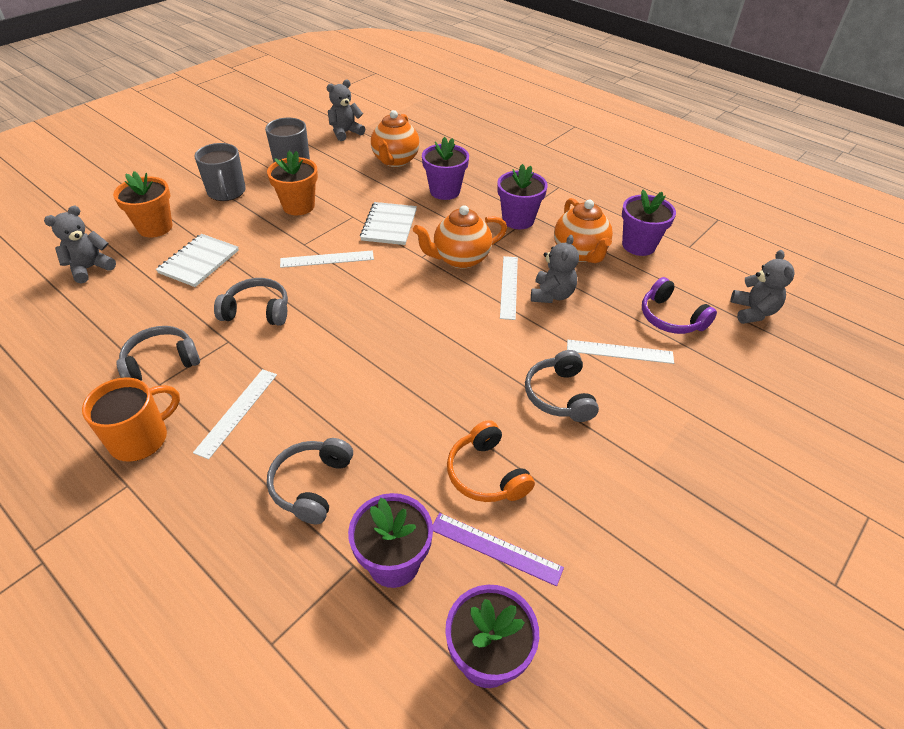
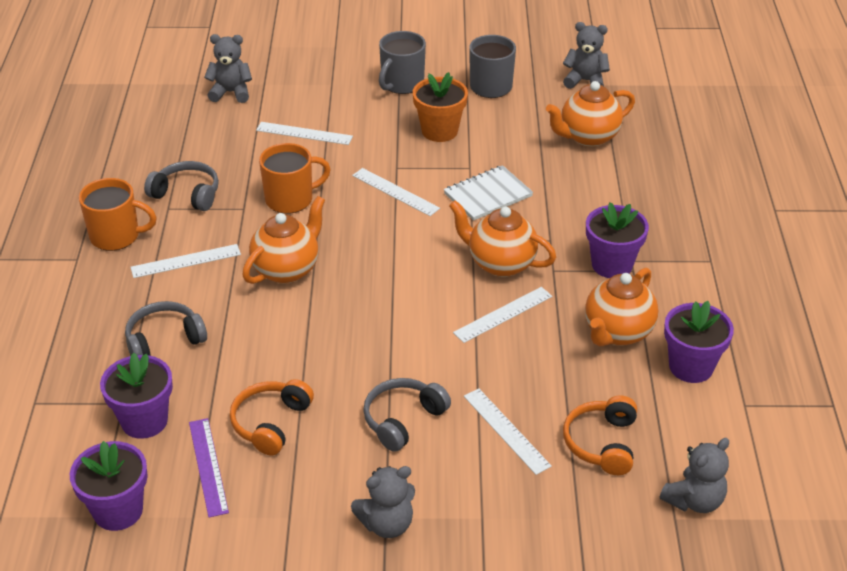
camera: 50 degrees right, 5 degrees down
(155, 227) = (311, 84): orange flower pot -> none
(199, 262) = (304, 133): white notebook -> white ruler
(257, 311) = (290, 199): grey headphones -> orange mug
(329, 359) = (287, 269): none -> orange teapot
(445, 191) = (587, 195): purple flower pot -> none
(552, 295) = (528, 347): grey teddy bear -> grey teddy bear (387, 524)
(670, 318) = (601, 443): purple headphones -> orange headphones

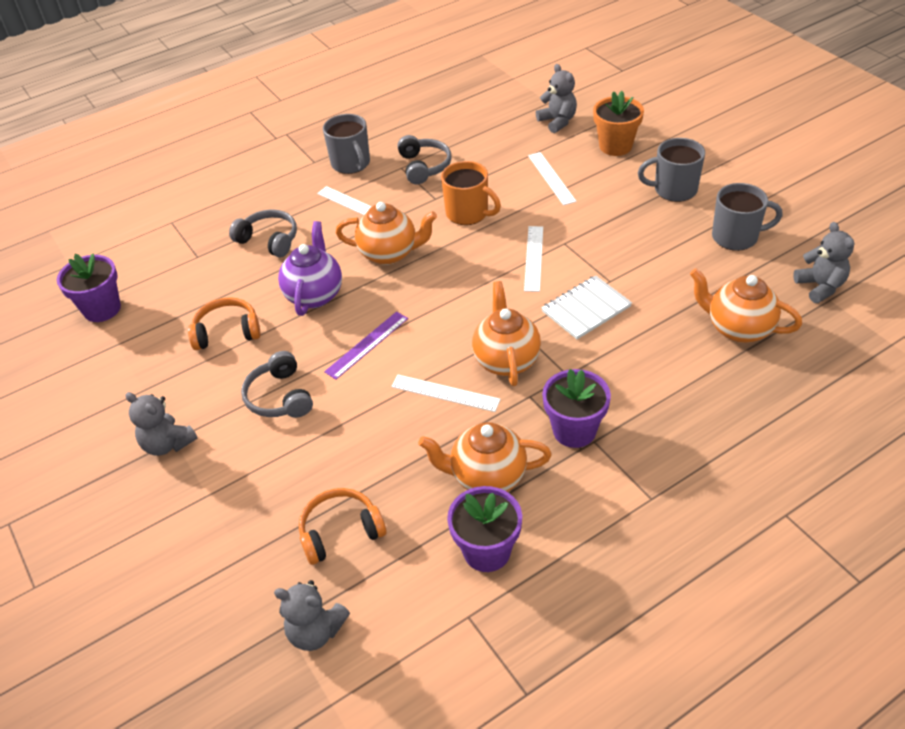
camera: 60 degrees right, 5 degrees up
(116, 236) = (351, 164): orange mug -> grey mug
(144, 421) = (187, 275): purple flower pot -> none
(208, 466) = (166, 326): purple ruler -> purple ruler (367, 345)
(287, 341) = (314, 295): none -> purple teapot
(403, 420) = (279, 397): grey headphones -> grey headphones turned 120 degrees counterclockwise
(439, 131) = (638, 241): orange flower pot -> orange flower pot (615, 146)
(488, 195) = (586, 309): white notebook -> white notebook turned 60 degrees counterclockwise
(506, 430) = (311, 462): white ruler -> none

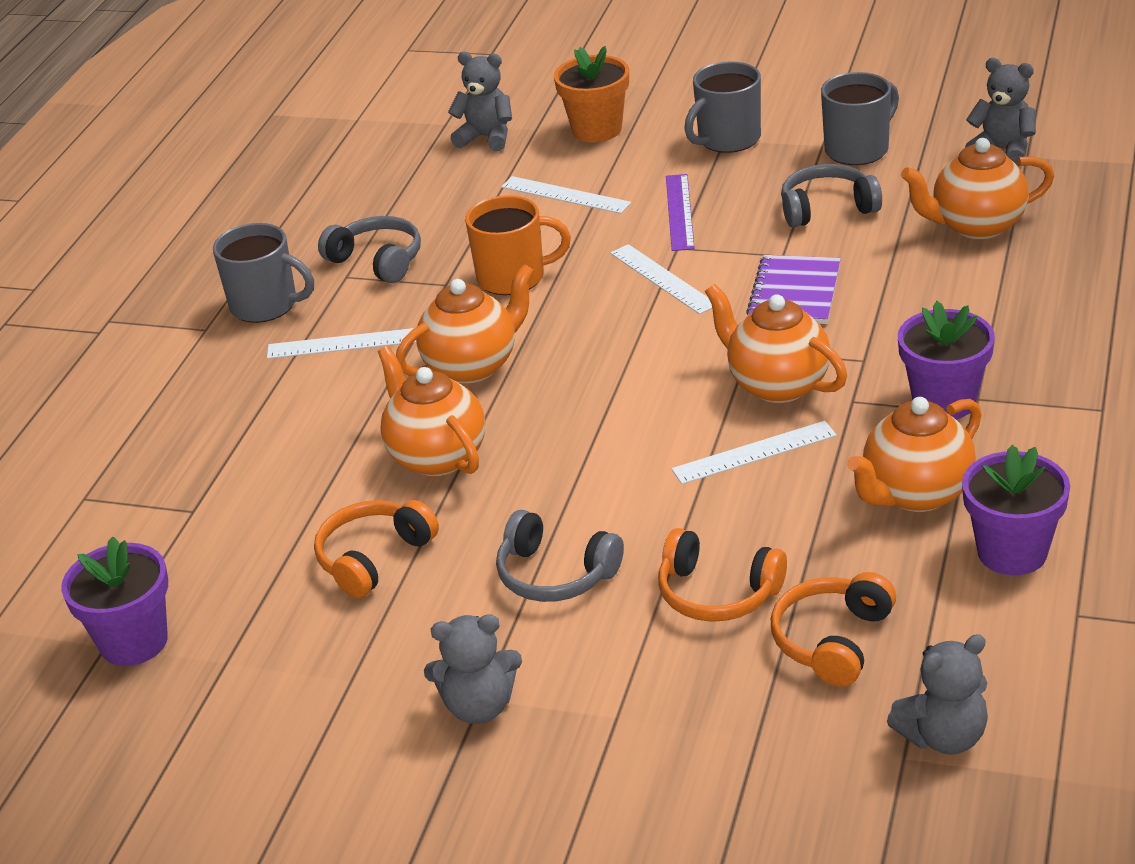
camera: 40 degrees left, 10 degrees down
(269, 240) = (276, 439): grey headphones -> grey headphones (827, 208)
(314, 295) = (436, 457): purple teapot -> orange teapot
(328, 462) = (717, 593): none -> orange headphones
(367, 345) = (587, 464): purple ruler -> purple ruler (679, 212)
(586, 309) = (795, 293): white notebook -> purple notebook

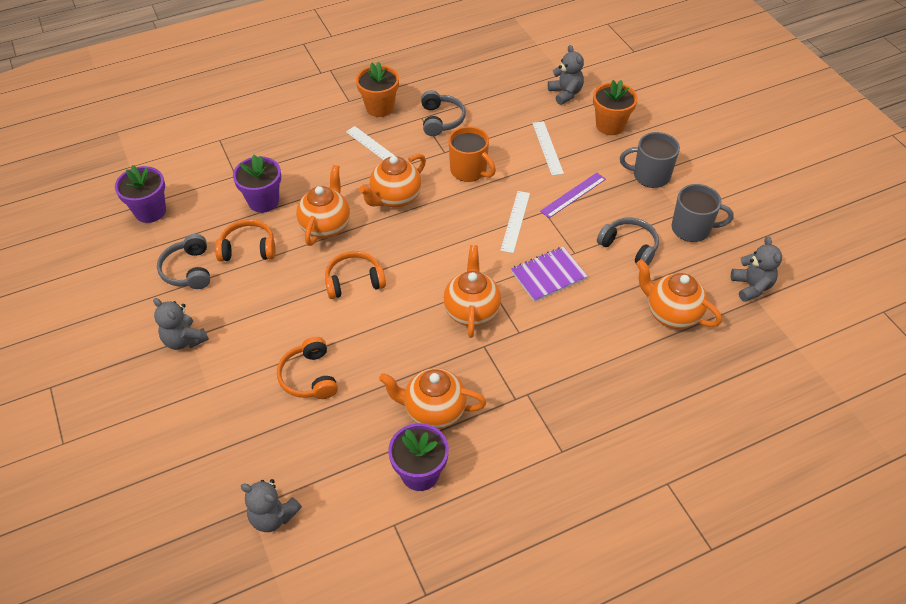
camera: 45 degrees right, 15 degrees up
(266, 305) = (380, 107): grey mug -> orange flower pot
(472, 366) = (395, 198): orange teapot -> orange teapot turned 120 degrees clockwise
(555, 575) = (280, 313): grey headphones -> grey headphones (188, 270)
(754, 452) = (415, 332): white ruler -> none
(832, 640) = (308, 437): orange headphones -> orange headphones (354, 281)
(944, 401) = (513, 382): purple flower pot -> purple flower pot (263, 201)

